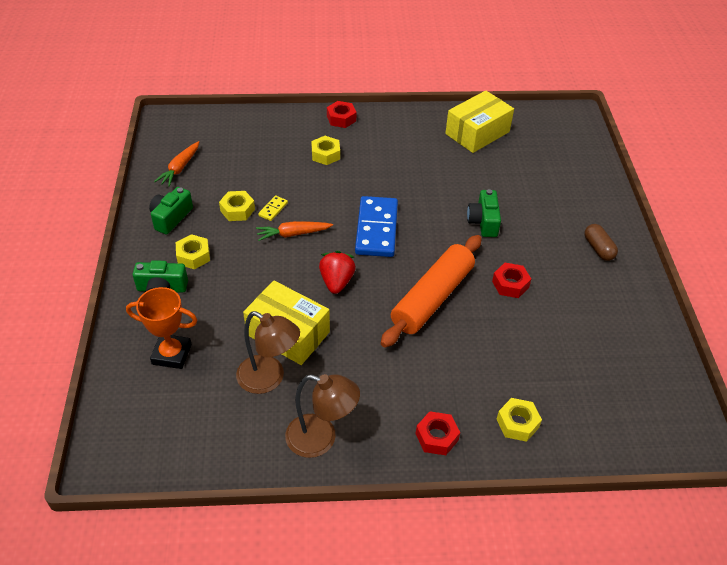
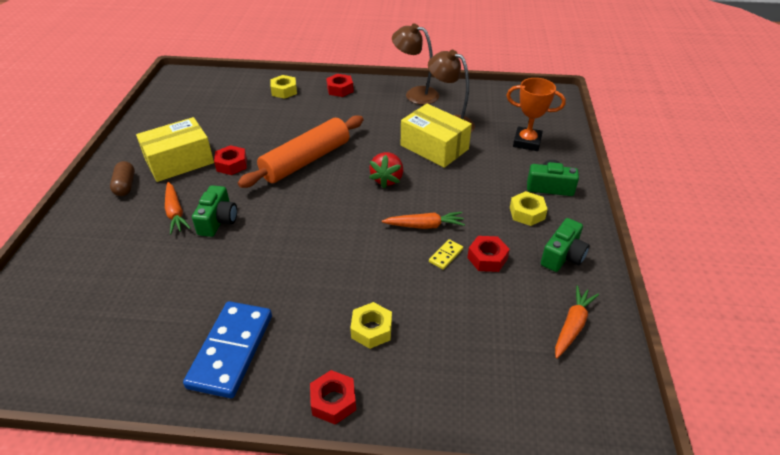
camera: 170 degrees left, 5 degrees down
(237, 210) = (487, 258): yellow nut -> red nut
(376, 229) = (335, 223): blue domino -> blue domino (231, 350)
(477, 133) = (140, 348): yellow box -> yellow box (179, 161)
(527, 226) = (175, 212): none -> orange carrot

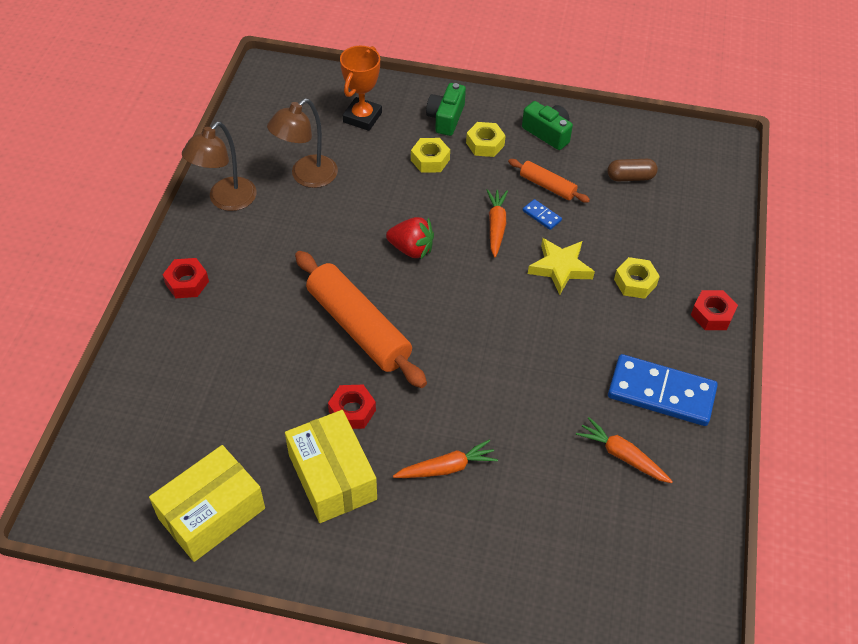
camera: 85 degrees left, 10 degrees up
(125, 186) = (379, 539): brown capsule -> brown capsule (630, 177)
(218, 220) = (467, 418): green camera -> none
(284, 91) = (169, 352): yellow nut -> yellow nut (430, 160)
(381, 271) = (560, 268): none -> yellow star
(434, 147) = (355, 198): yellow box -> yellow box (212, 513)
(446, 255) = (541, 216): yellow domino -> blue domino
(487, 258) = (547, 186): red nut -> orange rolling pin
(572, 326) = (630, 148): orange carrot -> orange carrot (622, 456)

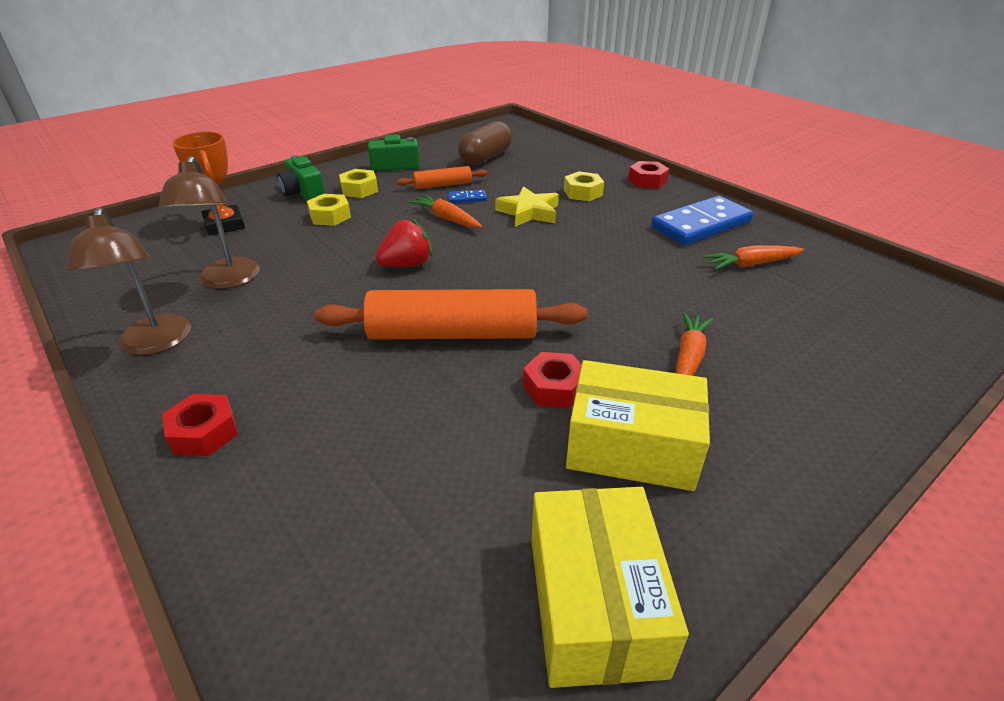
camera: 50 degrees left, 15 degrees down
(630, 177) = (485, 157): brown capsule -> brown capsule, size x1.55

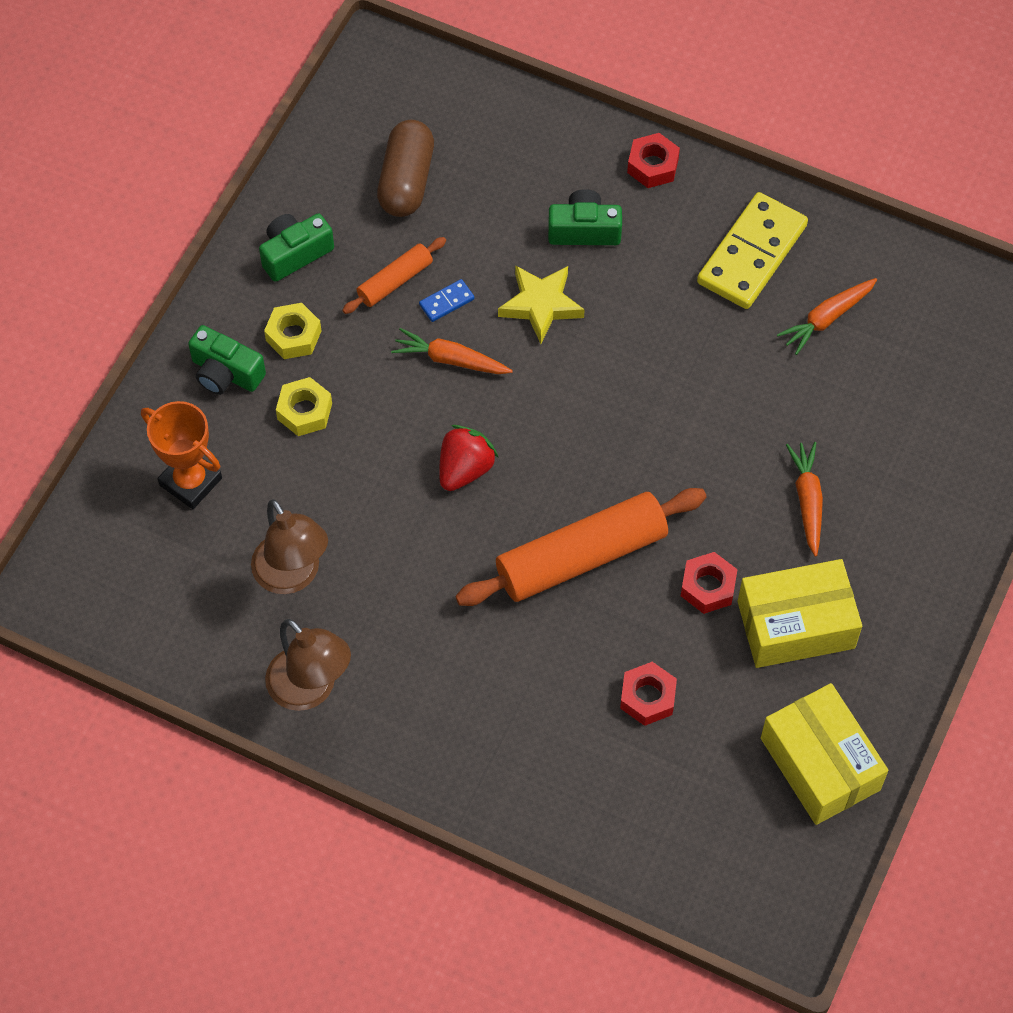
camera: 25 degrees left, 25 degrees up
(204, 432) = (454, 757): red nut -> red nut (647, 697)
(583, 193) = (584, 230): yellow nut -> green camera
(700, 225) = (751, 254): blue domino -> yellow domino

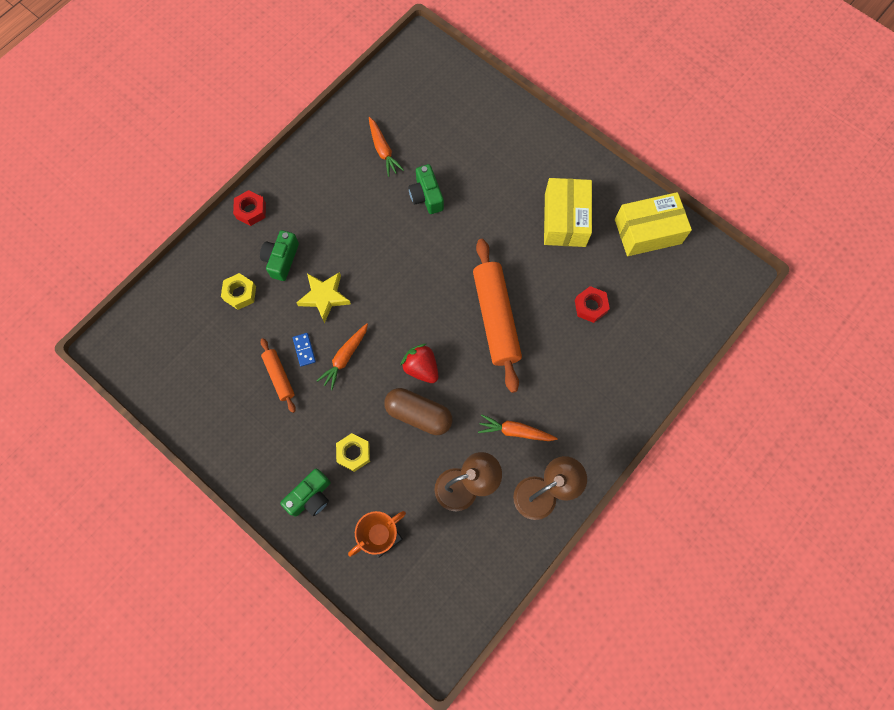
camera: 75 degrees left, 10 degrees up
(293, 336) = (297, 447): yellow nut -> yellow nut (240, 293)
(295, 253) = (238, 433): green camera -> green camera (426, 196)
(406, 181) = (209, 352): brown capsule -> brown capsule (418, 414)
(708, 587) = (531, 257): red nut -> none
(751, 254) = (329, 176): yellow domino -> none
(807, 501) = (492, 193): orange carrot -> orange carrot (515, 431)

